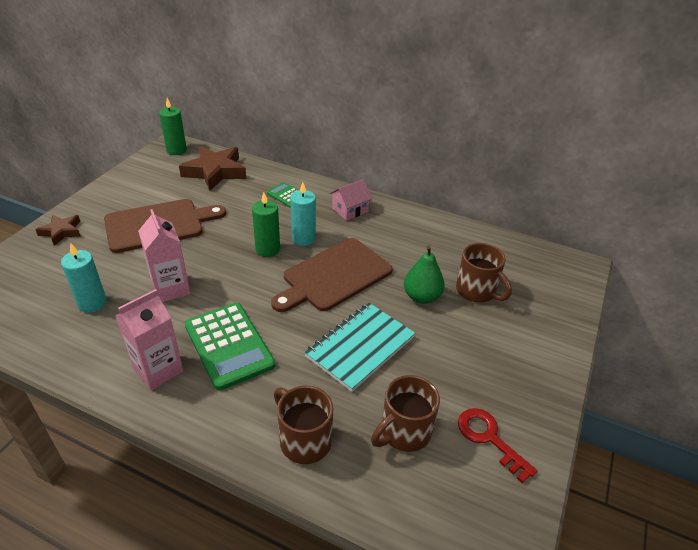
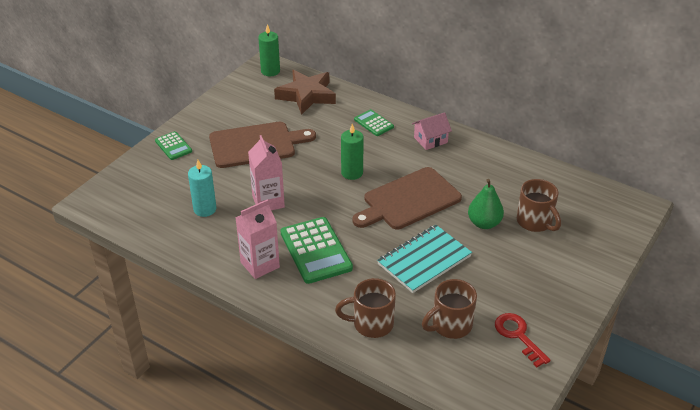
camera: 10 degrees right, 0 degrees up
(61, 232) = (173, 146): brown star -> green calculator
(303, 239) = (384, 165): turquoise candle -> none
(304, 440) = (371, 324): brown mug -> brown mug turned 60 degrees counterclockwise

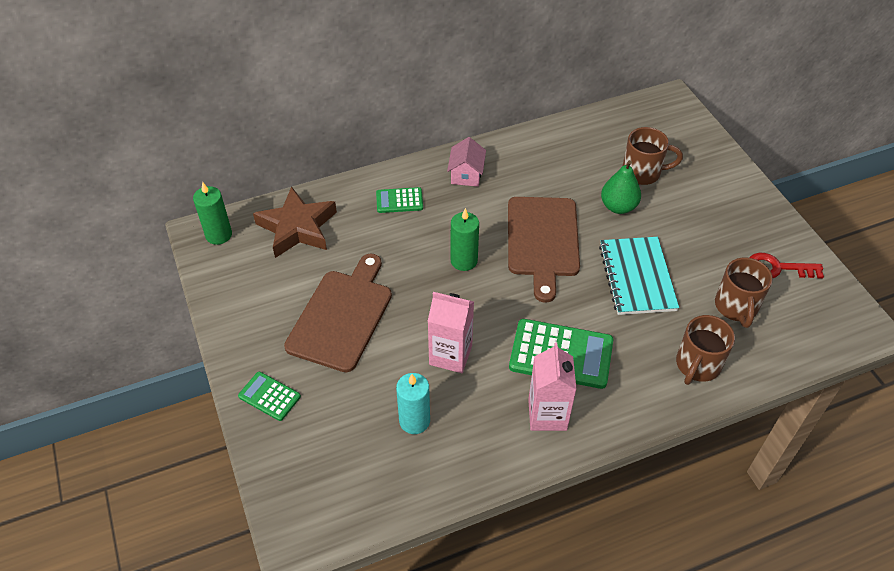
camera: 55 degrees left, 10 degrees up
(173, 146) = (269, 396): green calculator -> green calculator turned 150 degrees counterclockwise

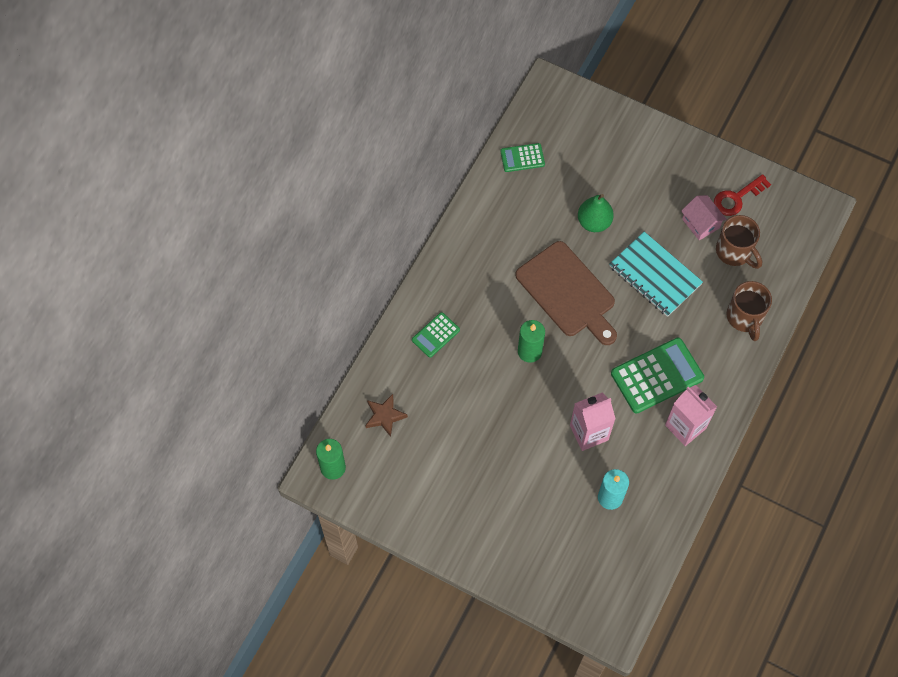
camera: 40 degrees left, 15 degrees up
(269, 396) = (503, 557): green calculator -> green calculator (522, 158)
(297, 228) = (384, 416): brown star -> brown star, size x0.56
(342, 316) = (490, 461): brown cutting board -> none
(466, 174) = (462, 273): pink house -> pink house (700, 223)
(642, 173) = (585, 177): brown mug -> none

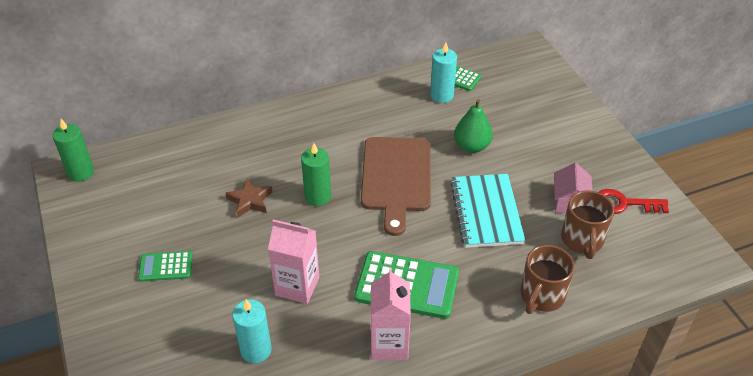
camera: 40 degrees right, 20 degrees down
(384, 416) = (158, 166): brown star -> brown star (250, 201)
(435, 335) = (260, 141): green calculator -> green calculator (166, 267)
(527, 187) = (441, 95): none -> turquoise candle

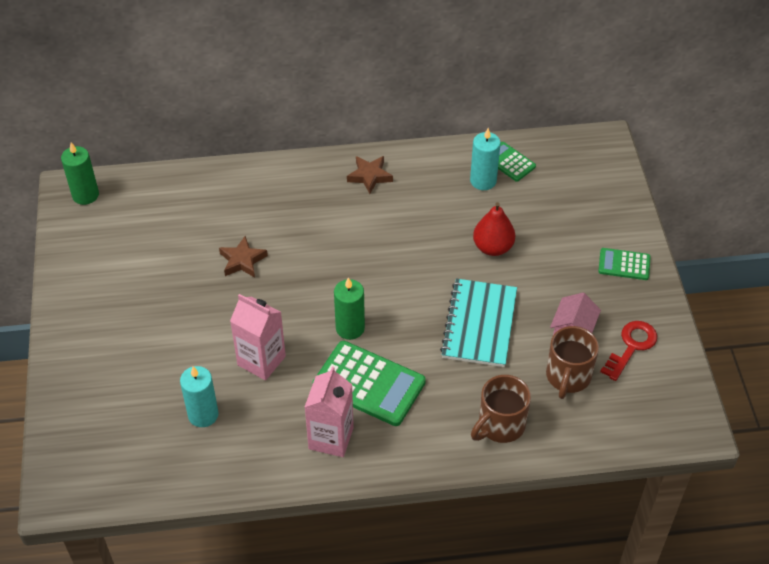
camera: 15 degrees right, 5 degrees up
(166, 267) = (142, 313): green calculator -> green calculator (624, 264)
(318, 196) = (311, 270): green candle -> green candle (350, 328)
(342, 109) = (370, 176): none -> brown star
(396, 178) = (399, 266): brown cutting board -> none
(471, 146) = (493, 247): green pear -> red pear
(624, 203) = (631, 347): red key -> red key turned 105 degrees clockwise

